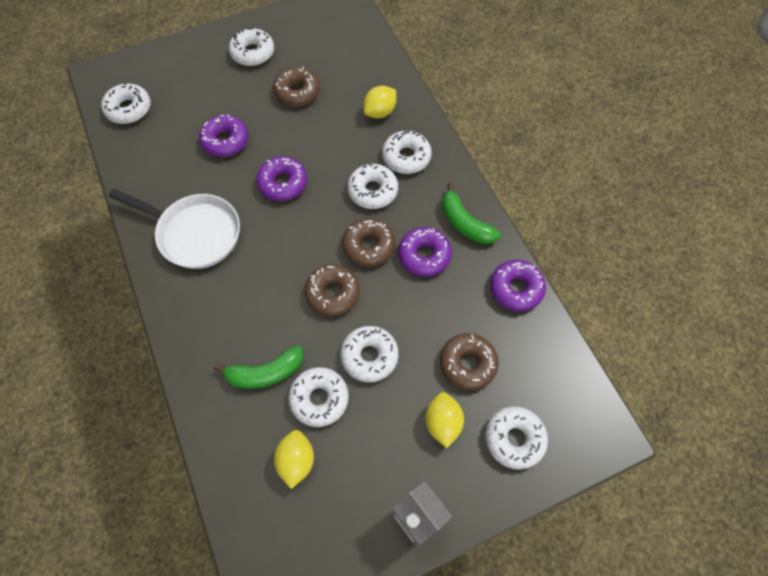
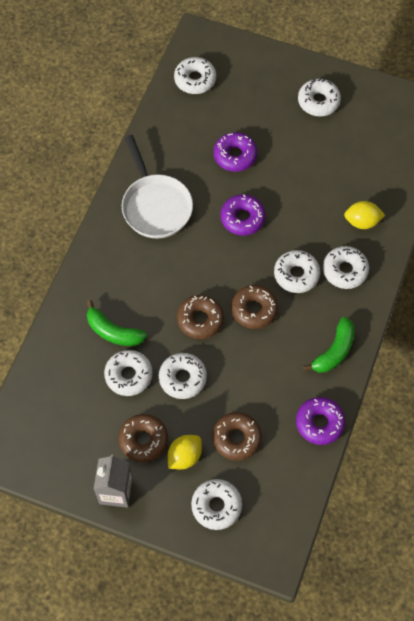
camera: 45 degrees right, 0 degrees up
(296, 460) = (82, 397): yellow lemon -> none
(297, 92) = (319, 158): brown donut -> brown donut (143, 440)
(424, 255) = (283, 348): purple donut -> none
(465, 223) = (334, 351): green banana -> green banana turned 150 degrees counterclockwise

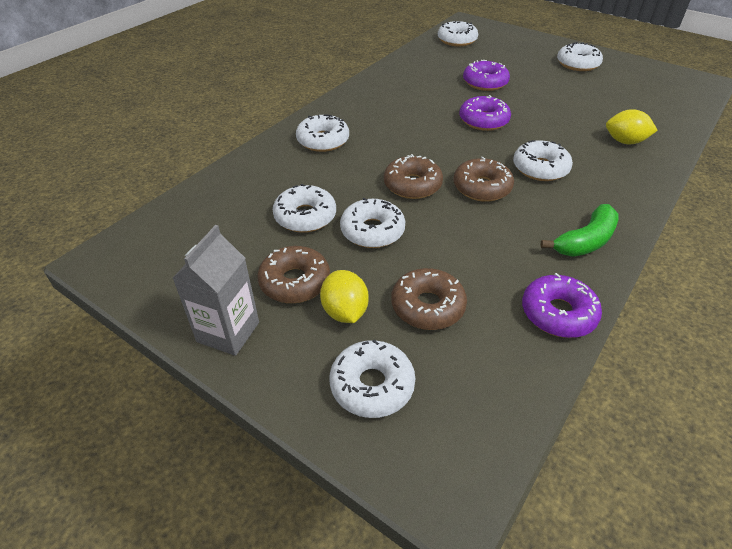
camera: 15 degrees right, 20 degrees down
(113, 331) = (305, 178): green banana -> none
(155, 206) = (391, 101): white pan -> none
(184, 456) = (345, 312): yellow lemon -> yellow lemon turned 75 degrees counterclockwise
(345, 270) = (602, 174): white donut -> white donut (323, 140)

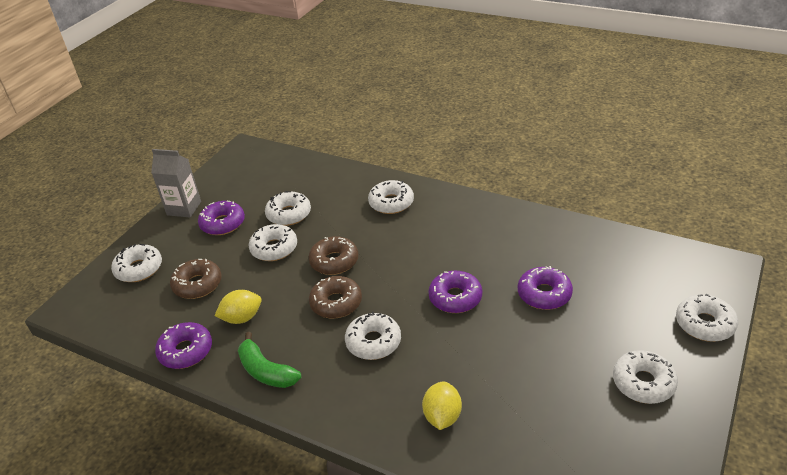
camera: 85 degrees right, 5 degrees down
(295, 282) = (223, 223): brown donut -> purple donut
(345, 312) = (196, 249): yellow lemon -> yellow lemon (242, 318)
(457, 40) = (655, 262): white donut -> white donut (704, 324)

